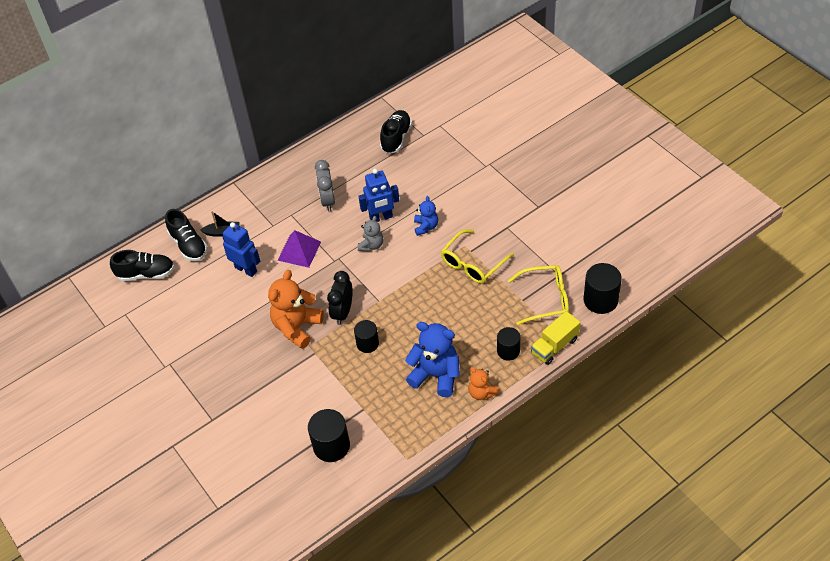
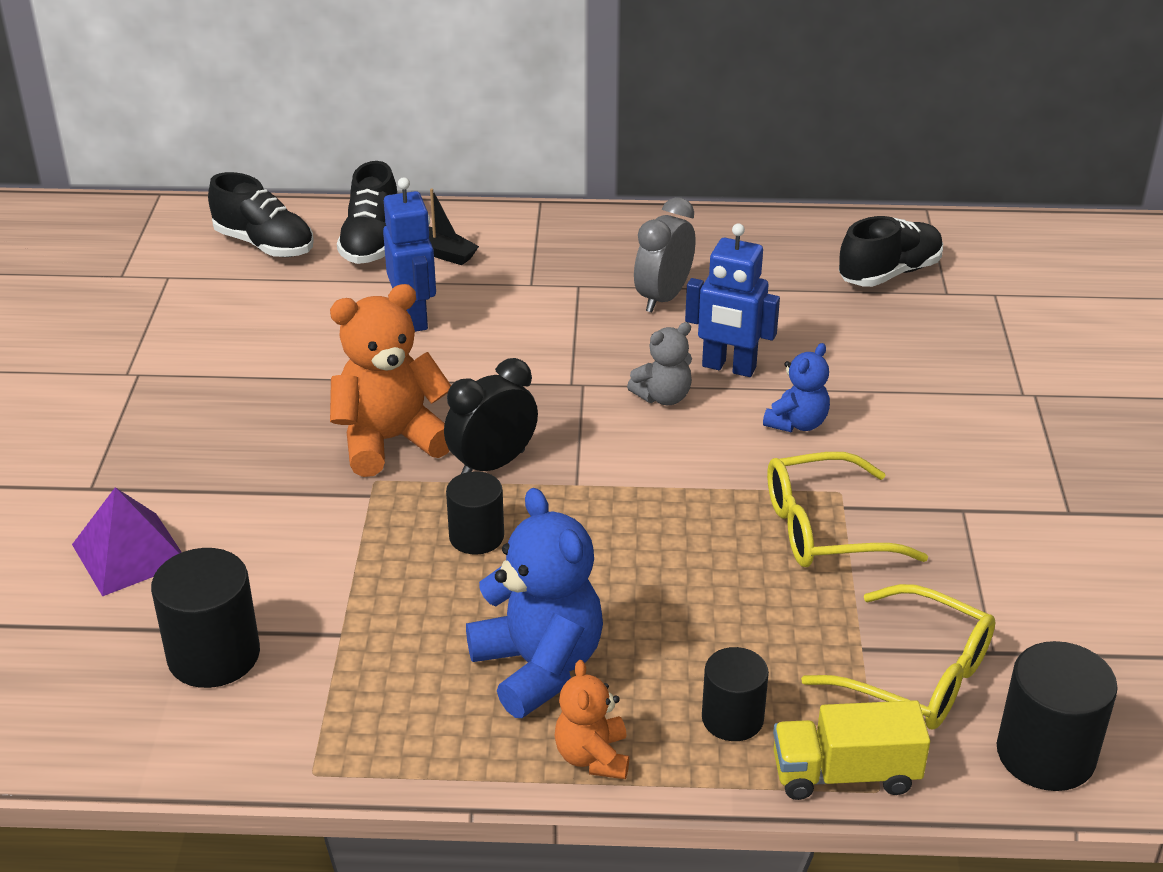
camera: 35 degrees right, 15 degrees down
(299, 251) = (530, 339): purple pyramid -> purple pyramid (129, 553)

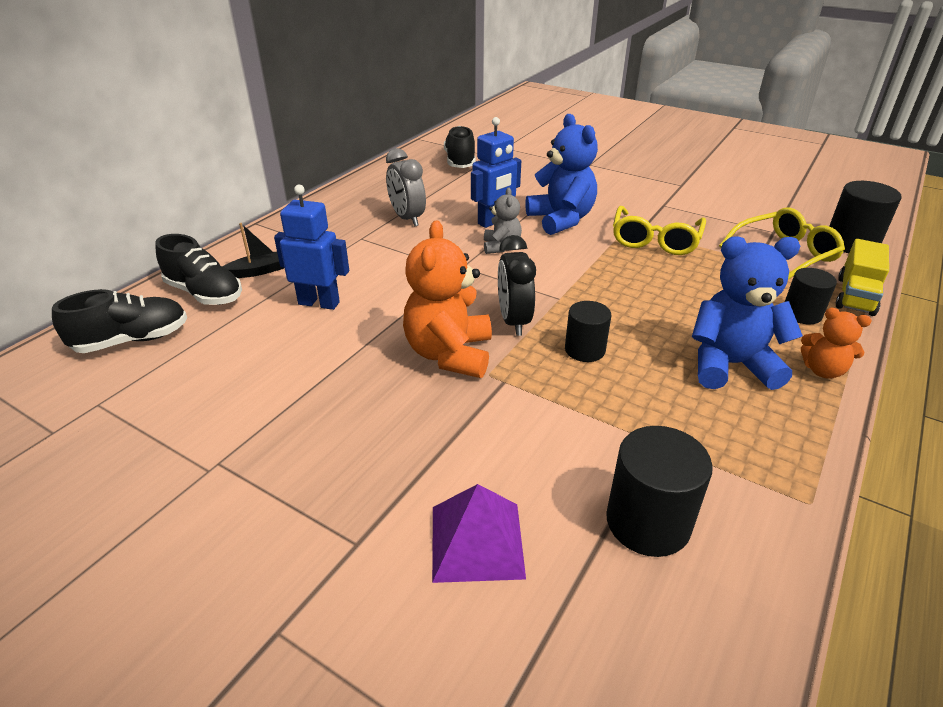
camera: 60 degrees left, 0 degrees up
(797, 423) = (561, 220): blue teddy bear -> blue teddy bear, size x1.81

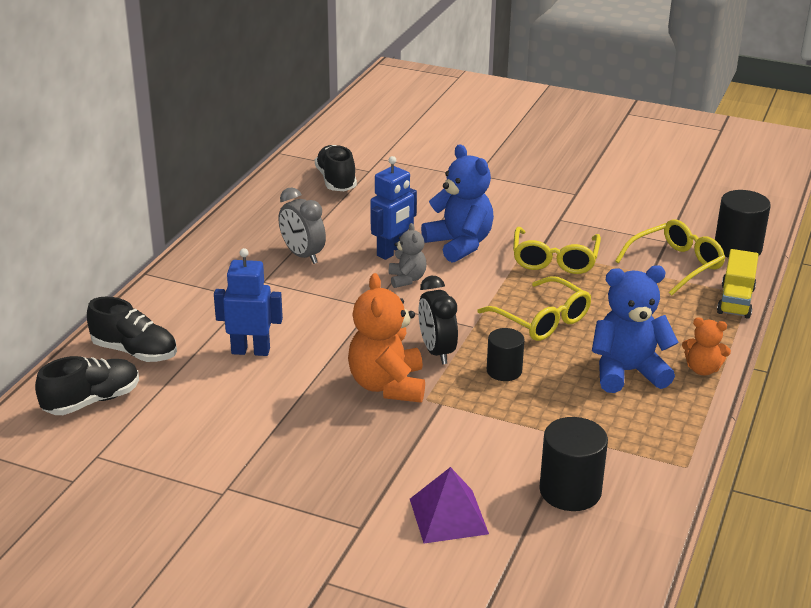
camera: 10 degrees left, 5 degrees down
(259, 271) = (176, 324): black boat -> none
(635, 298) = (542, 320): none -> yellow glasses
(801, 314) = (688, 322): black cylinder -> none

